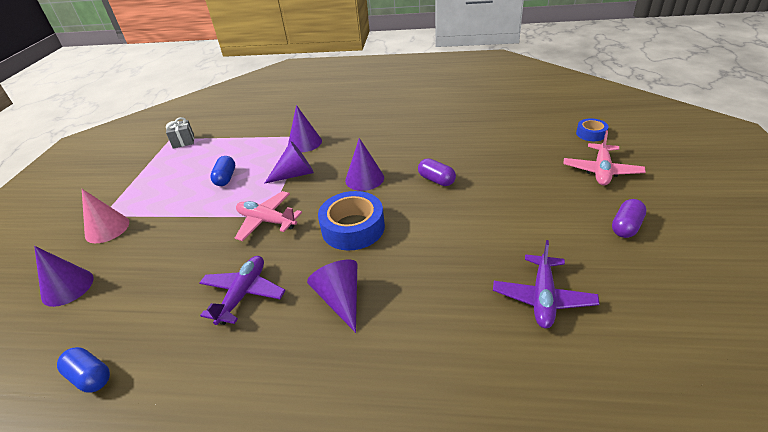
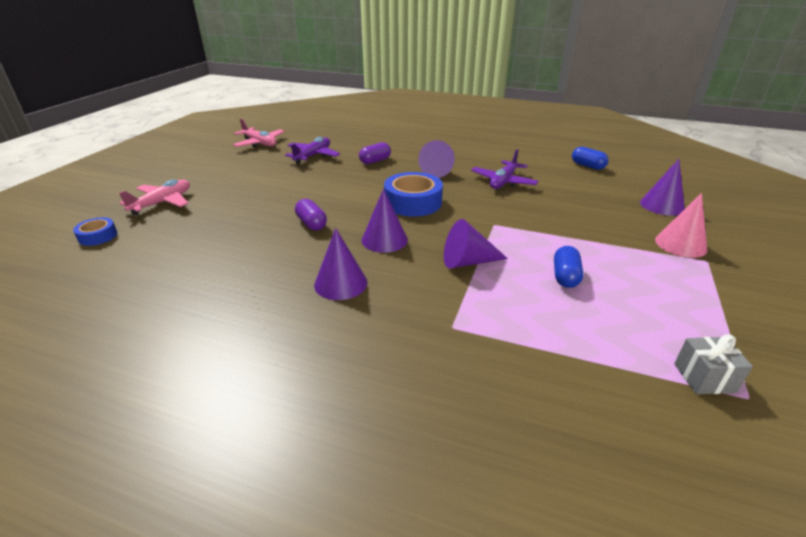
camera: 170 degrees left, 5 degrees down
(267, 221) = (495, 220): pink plane -> pink plane (260, 143)
(304, 143) = (453, 311): purple cone -> purple cone (340, 283)
(626, 227) = (216, 171): purple capsule -> purple capsule (375, 161)

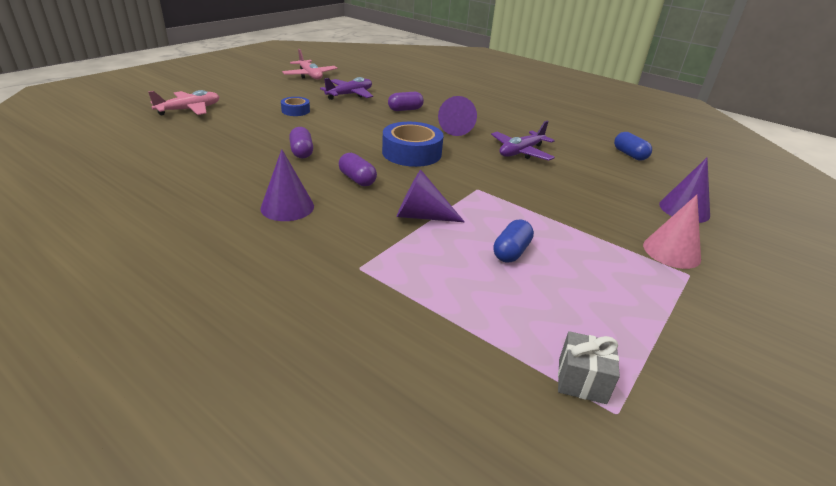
camera: 15 degrees right, 0 degrees up
(98, 236) = (119, 126): blue tape -> blue tape (295, 111)
(384, 240) = (357, 179): purple cone -> purple capsule

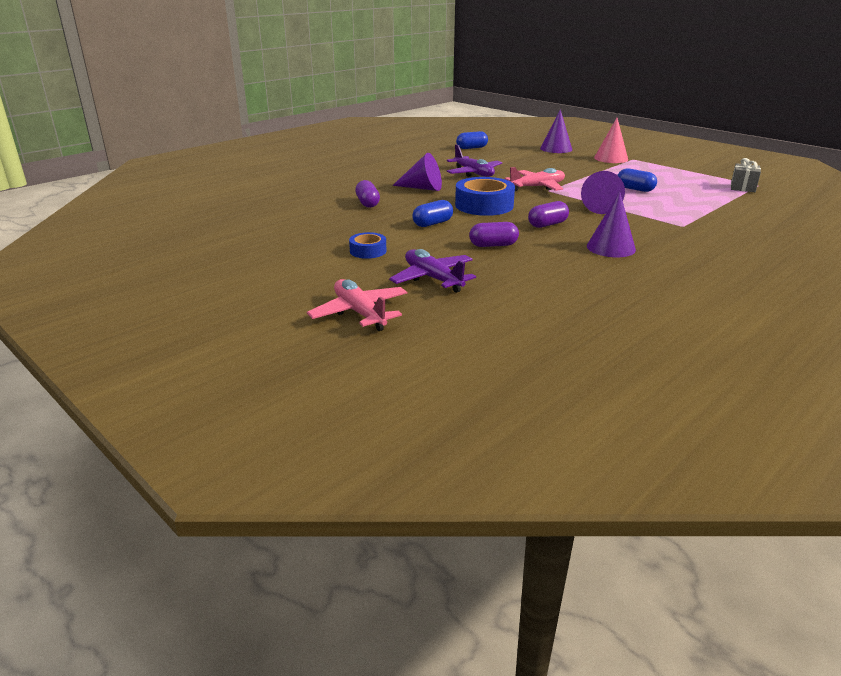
camera: 80 degrees left, 5 degrees down
(310, 75) = (218, 246): pink plane -> pink plane (537, 187)
(350, 95) = (311, 225): purple plane -> purple plane (433, 279)
(356, 131) = (432, 223): none -> blue capsule

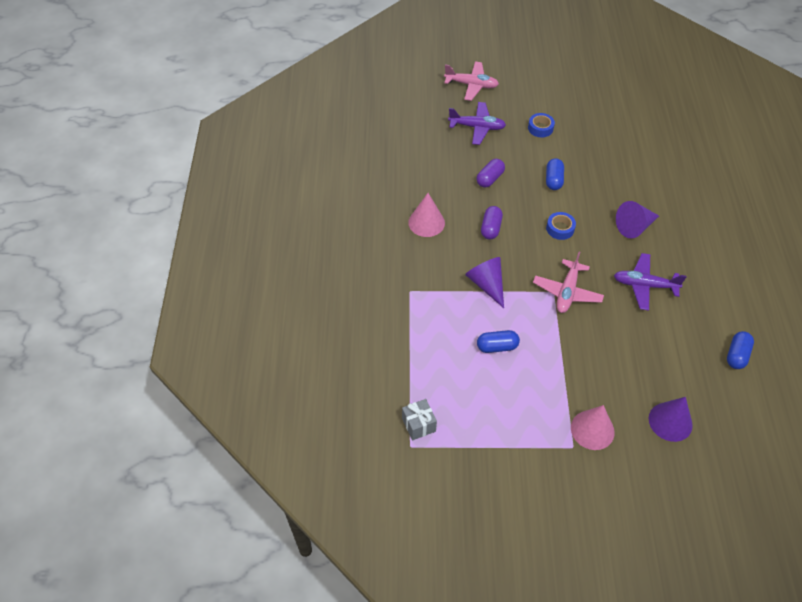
camera: 135 degrees right, 25 degrees up
(367, 203) = (627, 177): purple capsule -> none
(484, 205) = (560, 229): blue tape -> blue tape, size x0.53
(611, 247) = (426, 222): purple cone -> pink cone

